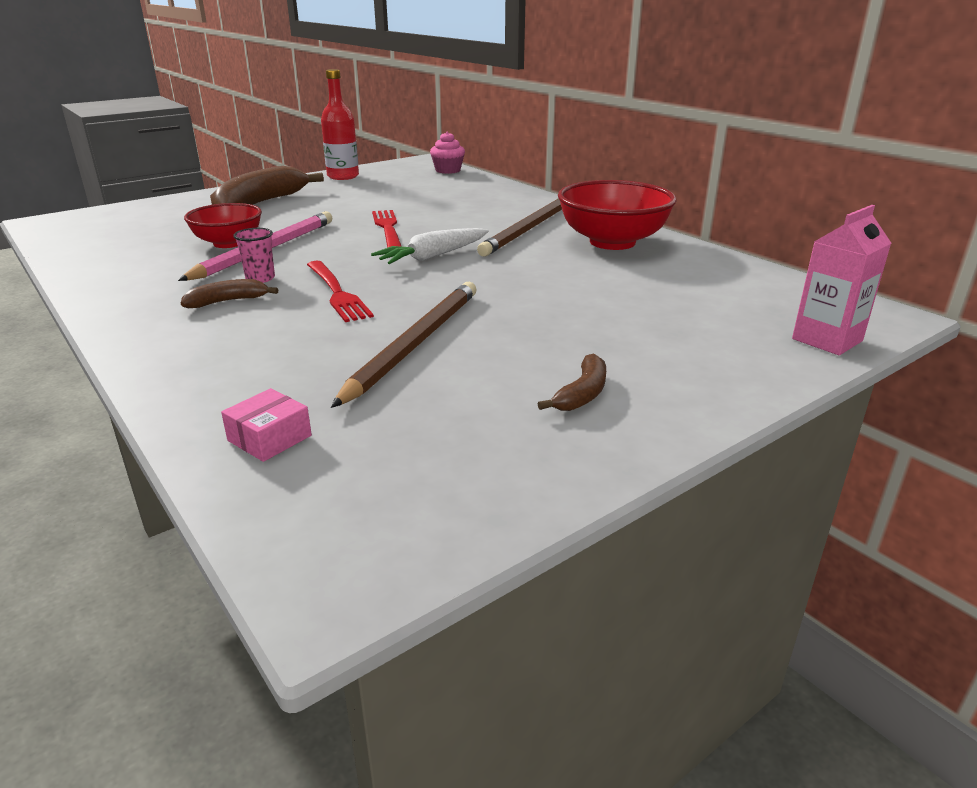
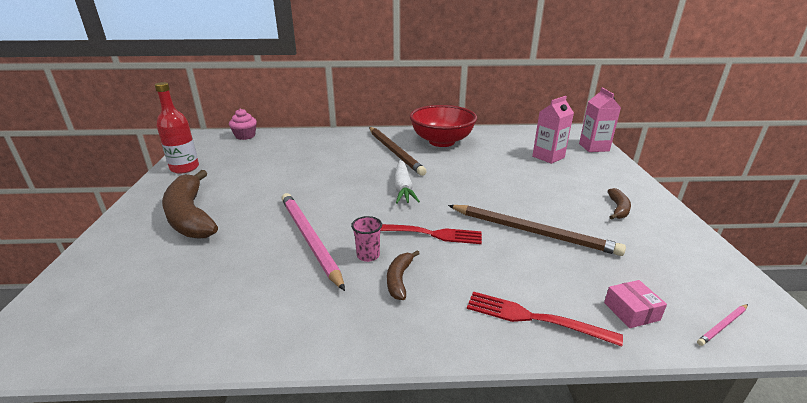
camera: 55 degrees left, 0 degrees up
(228, 243) = (268, 251): red bowl -> none
(288, 517) = (722, 326): none -> pink pencil
(387, 228) = (330, 186): red fork -> red fork (533, 318)
(414, 344) = (532, 232): brown pencil -> brown pencil turned 150 degrees clockwise
(582, 394) = (618, 209): brown banana -> brown banana turned 45 degrees clockwise
(698, 312) = (548, 157): none -> pink carton

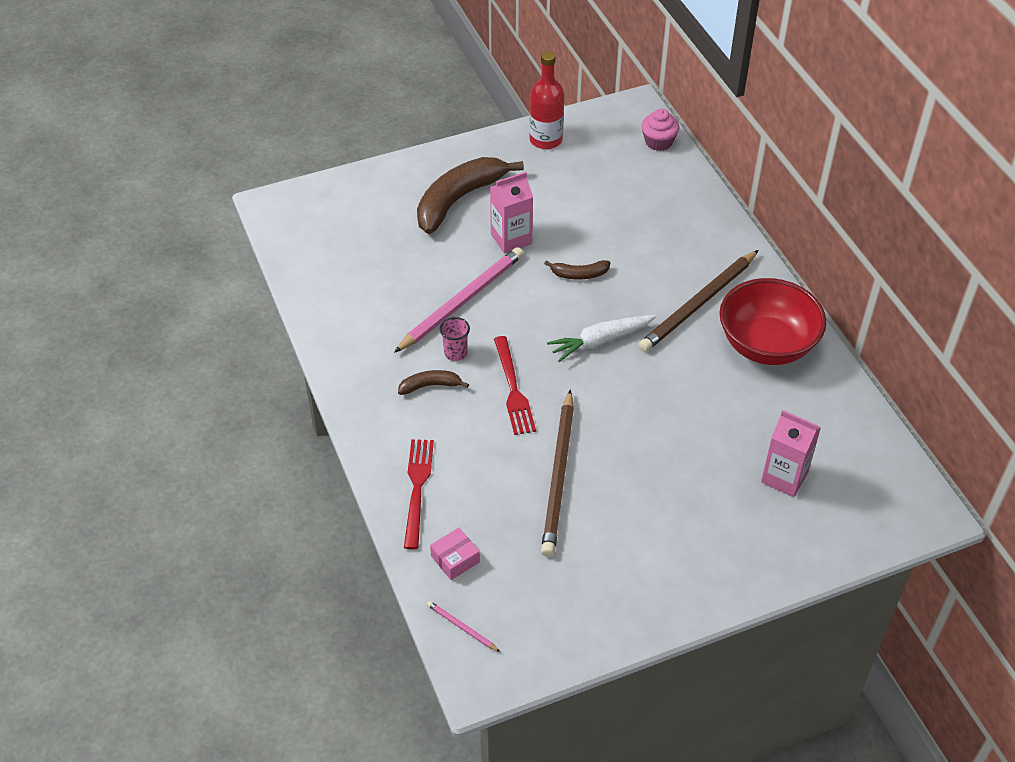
camera: 70 degrees right, 20 degrees up
(594, 147) = (861, 535): pink carton -> pink carton (511, 239)
(618, 209) = (656, 558): brown banana -> brown banana (579, 274)

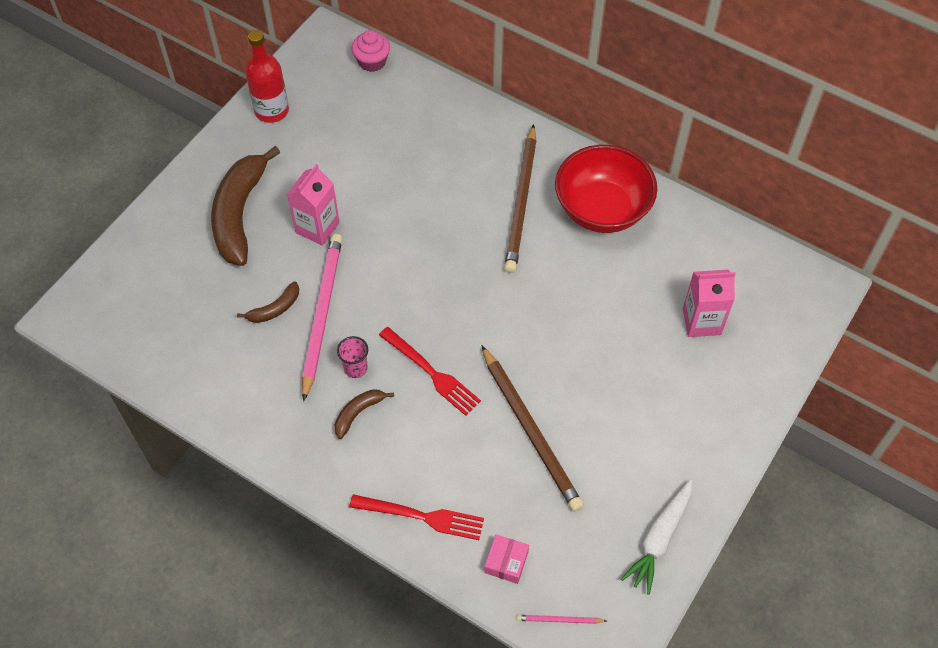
camera: 35 degrees left, 10 degrees up
(417, 487) = (423, 517): red fork -> red fork turned 135 degrees clockwise
(579, 274) = (403, 229): brown banana -> brown banana (275, 309)
(600, 341) = (469, 284): white carrot -> white carrot (659, 539)

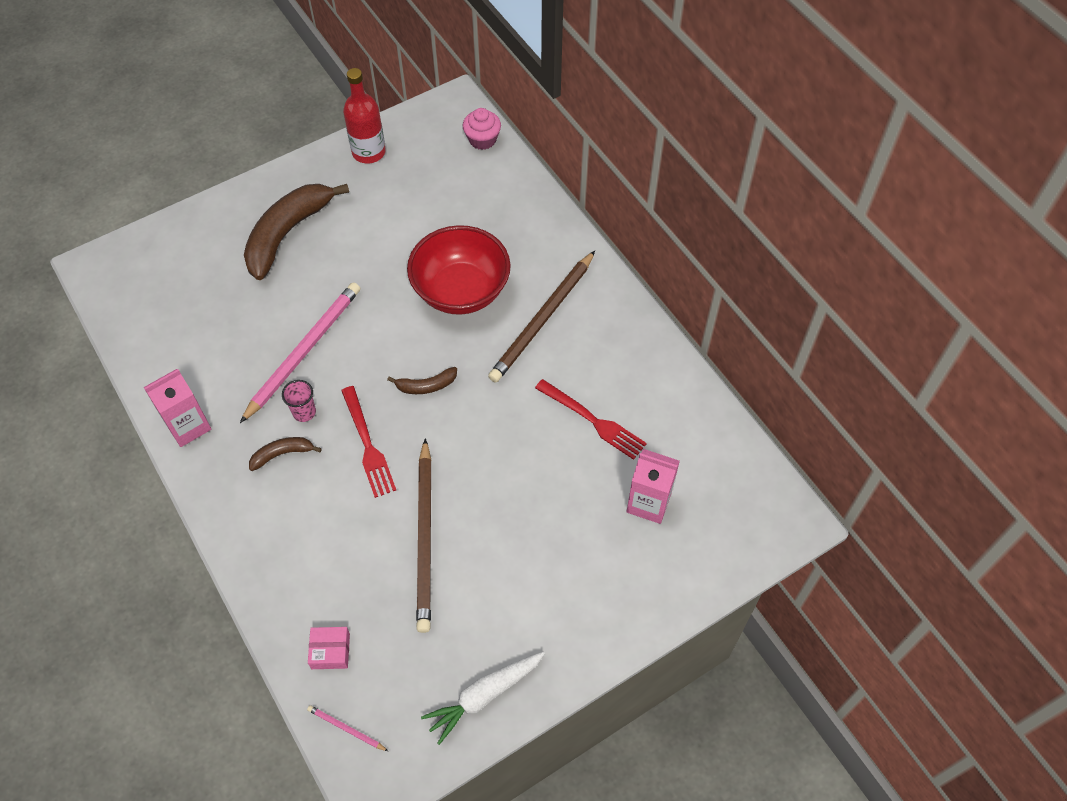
camera: 25 degrees right, 0 degrees up
(275, 309) = (267, 330): brown banana -> brown banana (426, 386)
(317, 227) = (346, 272): pink carton -> pink carton (188, 426)
(423, 517) = (282, 574): red fork -> red fork (594, 421)
(506, 562) = (330, 651): pink box -> pink box turned 45 degrees clockwise
(602, 209) = (615, 356): red bowl -> red bowl (461, 291)

